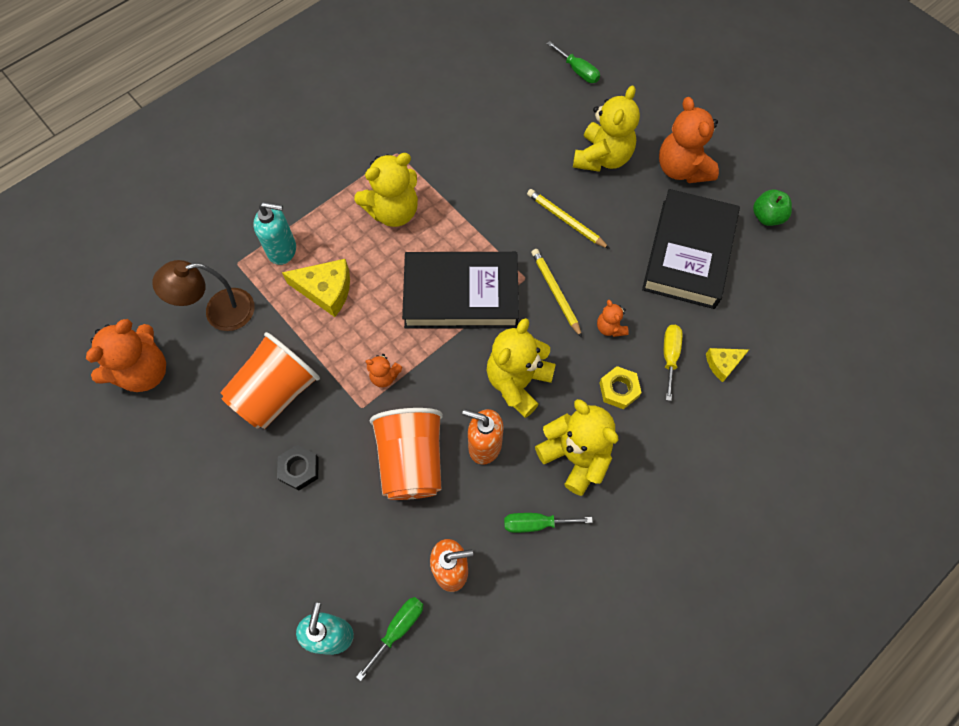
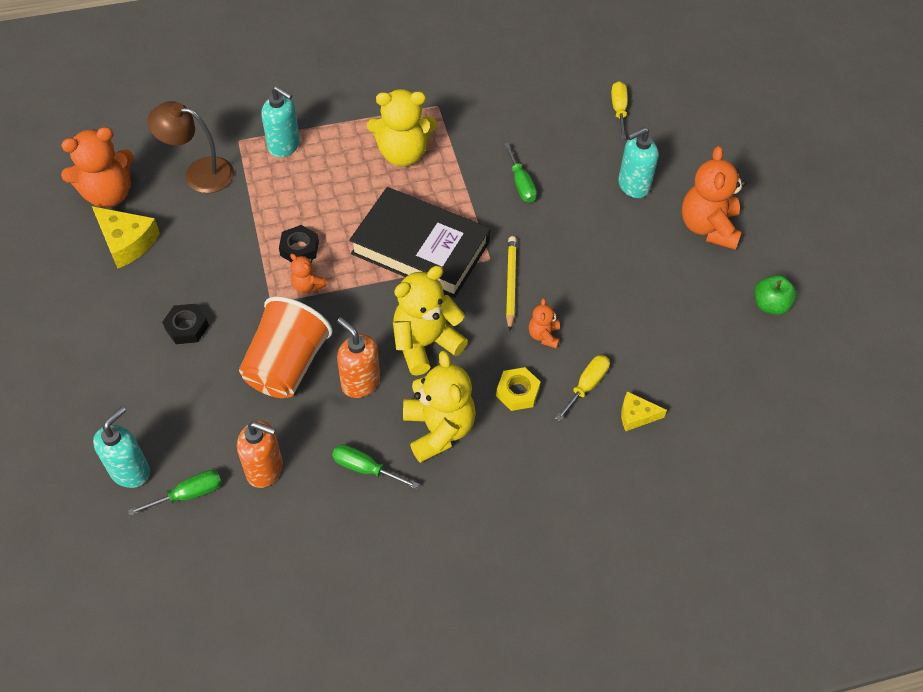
camera: 25 degrees right, 10 degrees down
(276, 393) = (206, 258): orange cup -> none
(326, 290) = (301, 194): yellow cheese -> yellow cheese (127, 242)
(356, 344) = (299, 248): none -> black nut
(551, 92) = (619, 110): none -> yellow screwdriver
(565, 220) = (561, 225): yellow pencil -> none
(578, 71) = (658, 101): green screwdriver -> green screwdriver (521, 184)
(602, 158) = (633, 186): yellow teddy bear -> turquoise soap dispenser
(688, 253) = (665, 304): black book -> none

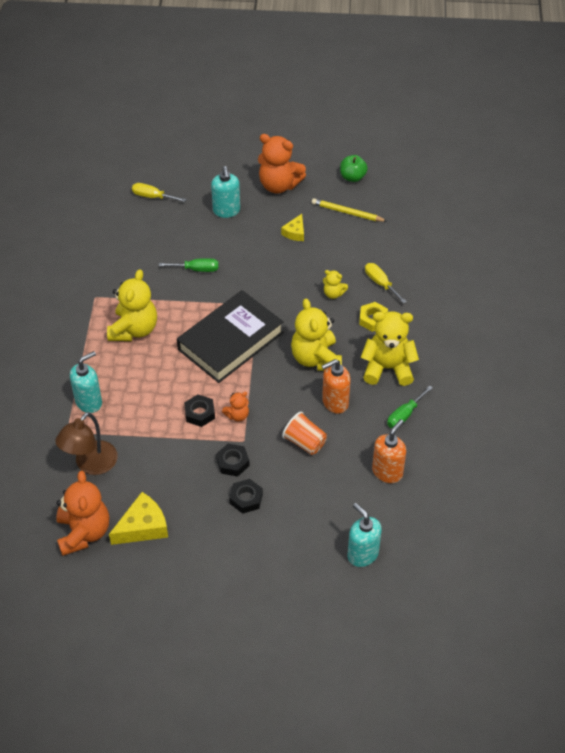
camera: 70 degrees left, 5 degrees down
(189, 494) = (393, 521): green screwdriver -> none
(236, 300) = (232, 462): none -> black nut
(287, 365) = (304, 442): orange cup -> orange cup, size x0.59
(510, 283) = (283, 299): yellow pencil -> yellow pencil (347, 212)
(544, 335) = (333, 294): orange teddy bear -> yellow teddy bear
(636, 415) = (411, 266): yellow cheese -> yellow cheese (295, 232)

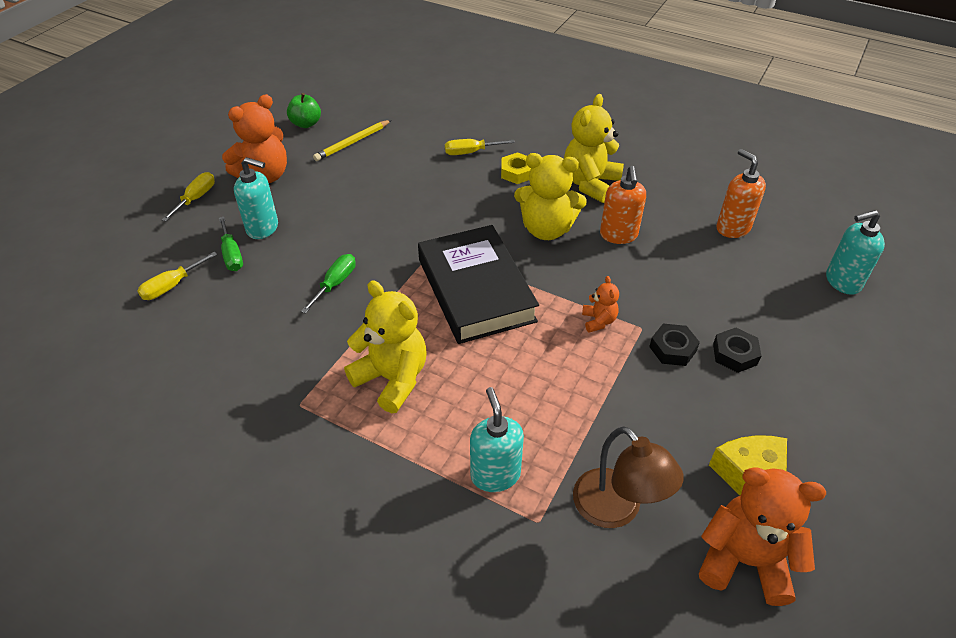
camera: 65 degrees left, 5 degrees down
(199, 413) = (578, 355): black nut -> none
(235, 165) = (196, 198): none -> yellow screwdriver
(295, 232) = (348, 186): yellow cheese -> none
(304, 442) = (666, 276): orange cup -> none
(333, 294) = (461, 187): yellow teddy bear -> none
(404, 415) = (660, 193): green screwdriver -> green screwdriver (232, 255)

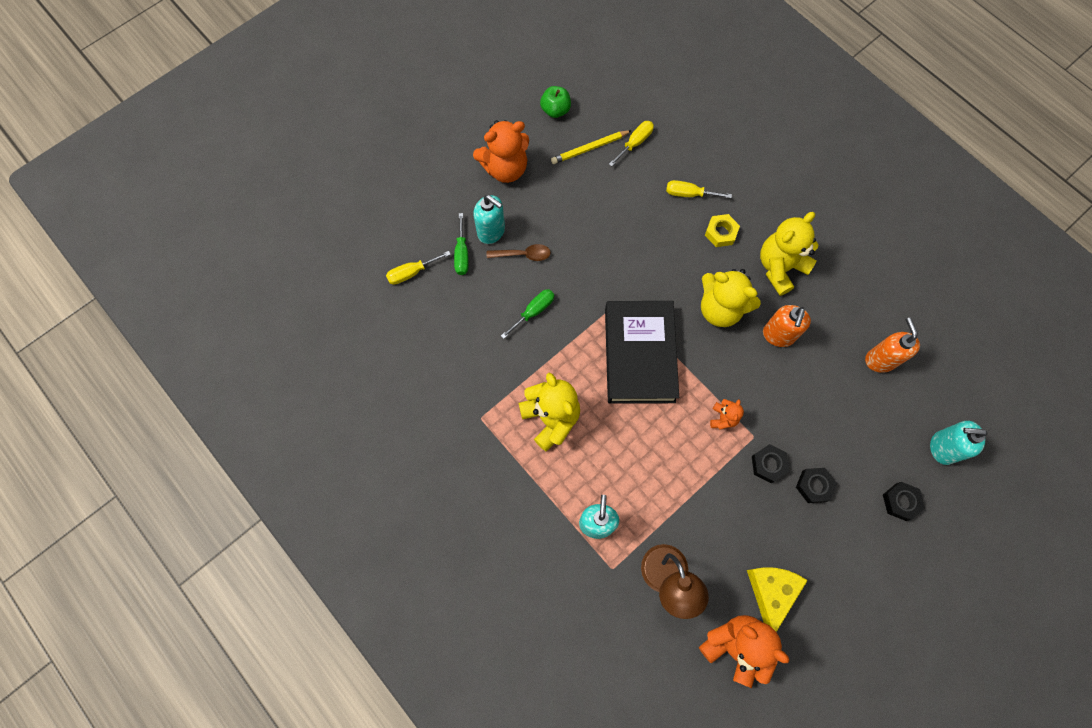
camera: 20 degrees right, 25 degrees up
(196, 198) = (445, 179): yellow screwdriver -> yellow screwdriver (635, 143)
(306, 238) = (523, 255): none -> brown spoon
(835, 341) = (900, 502): none -> black nut

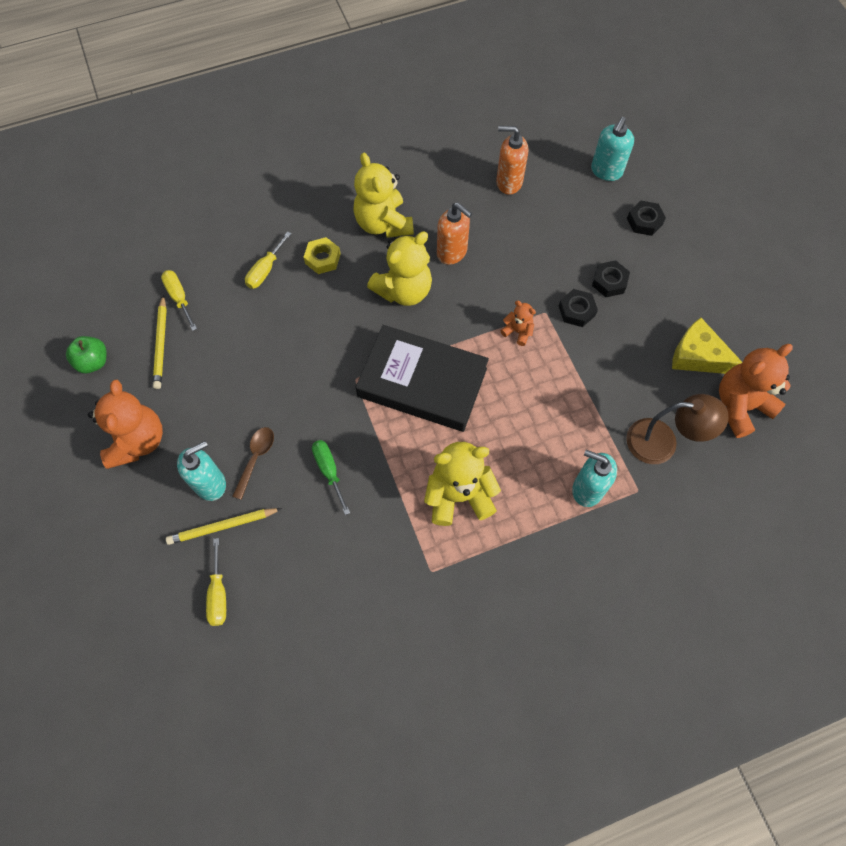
camera: 70 degrees left, 5 degrees down
(462, 254) = (222, 526): green screwdriver -> yellow pencil

